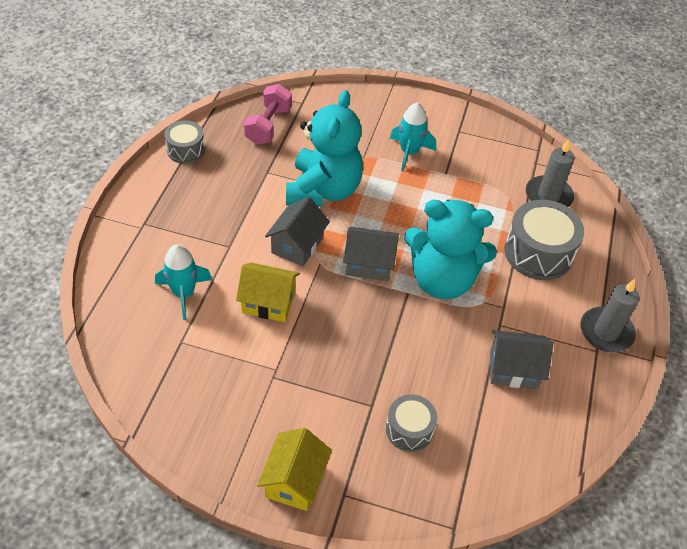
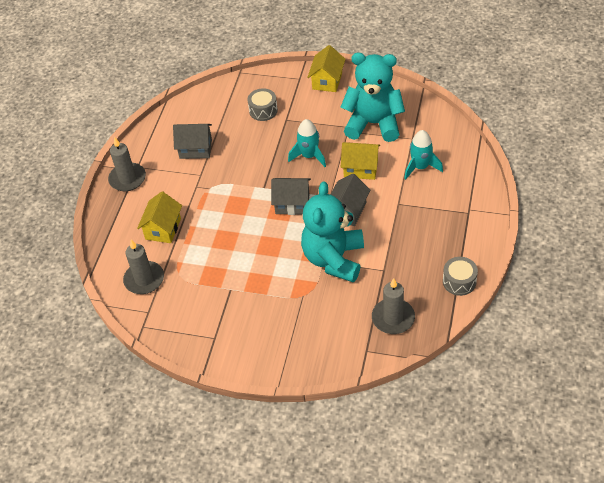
camera: 175 degrees left, 0 degrees up
(268, 126) = (393, 318): pink dumbbell -> grey candle
(409, 152) = (261, 306): turquoise rocket -> turquoise rocket (309, 156)
(442, 280) = (238, 199): turquoise teddy bear -> turquoise teddy bear (373, 124)
(538, 253) = (163, 229): grey drum -> yellow house

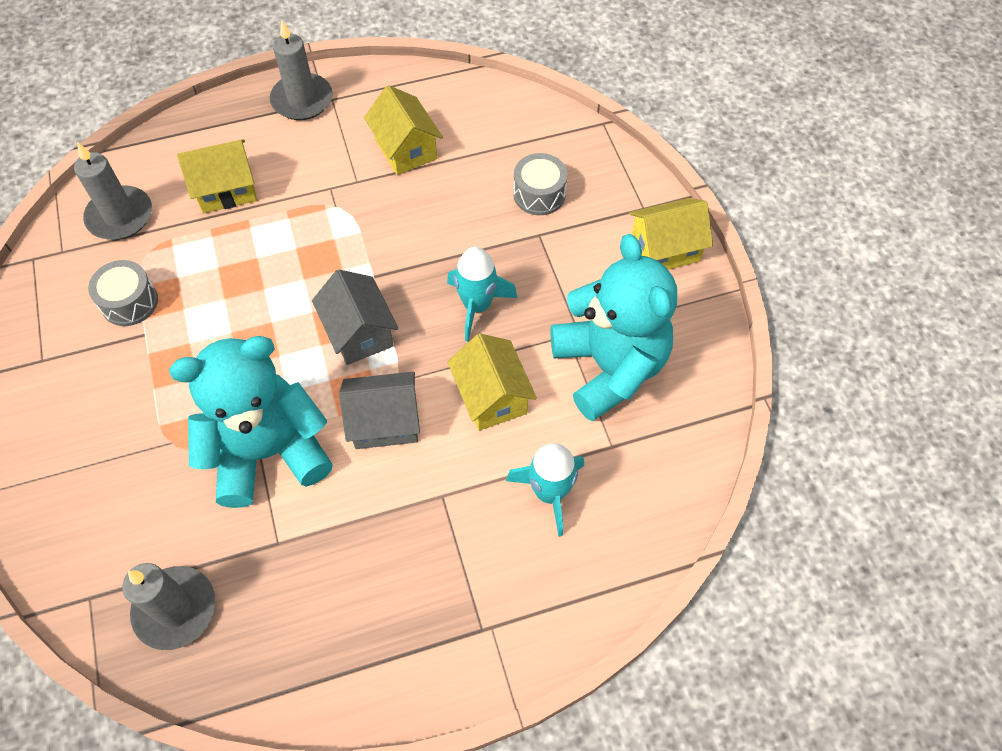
camera: 55 degrees right, 10 degrees up
(195, 149) = (406, 149): grey house -> yellow house
(459, 281) = (305, 689): grey drum -> grey drum (129, 302)

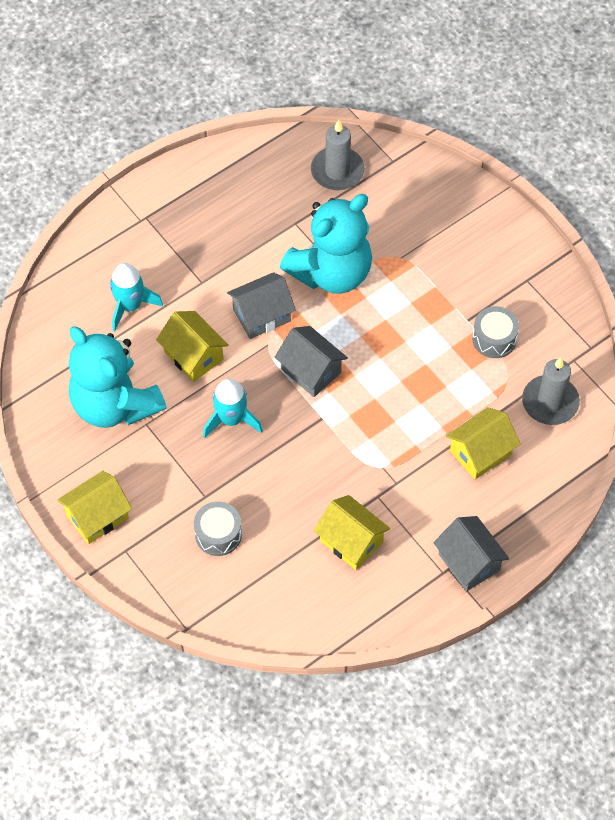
camera: 160 degrees right, 0 degrees up
(302, 100) = (469, 562): grey candle -> grey house

